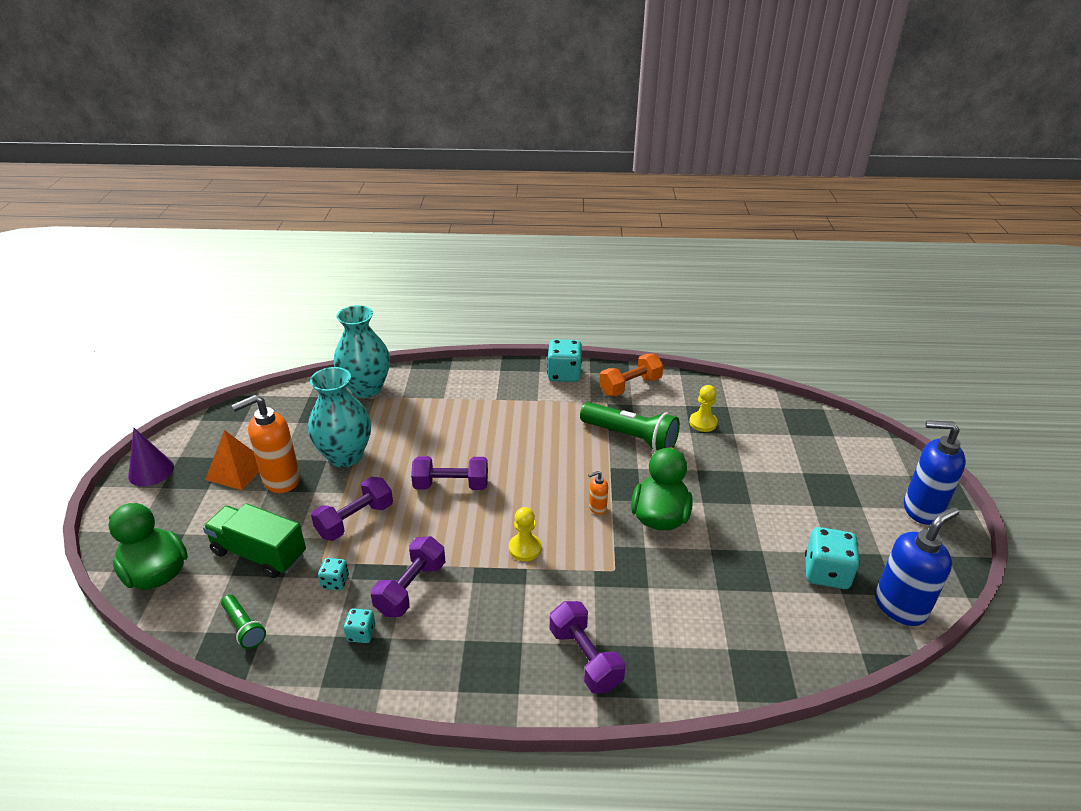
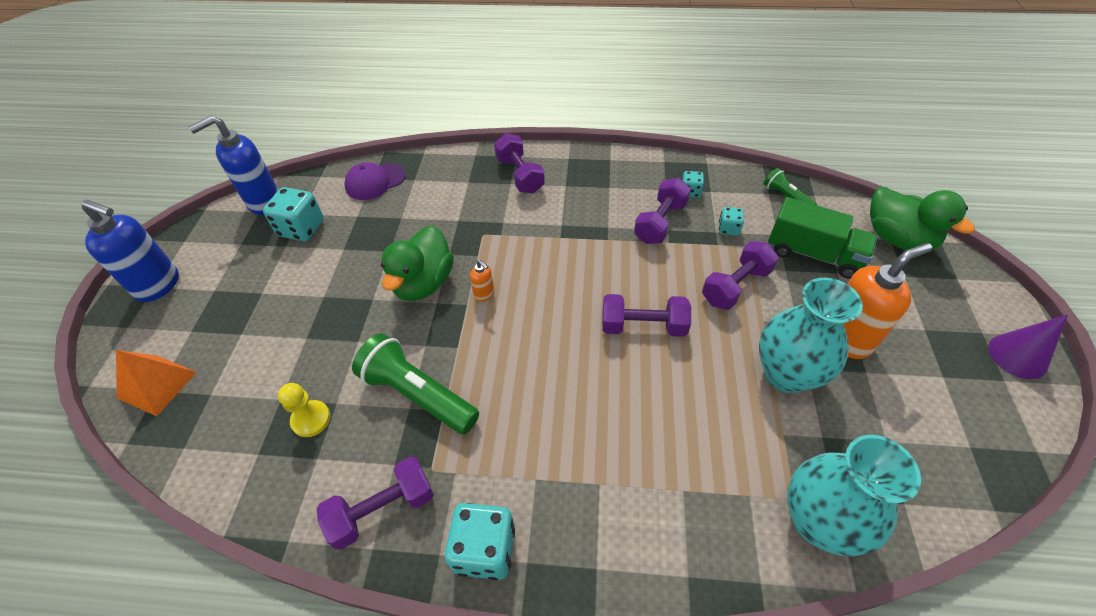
camera: 175 degrees left, 15 degrees up
(237, 470) = (910, 354): orange pyramid -> orange pyramid (157, 385)
(525, 548) = (561, 254): yellow pawn -> none
(597, 508) = (484, 294): orange soap dispenser -> orange soap dispenser turned 60 degrees clockwise
(630, 386) = (382, 509): orange dumbbell -> purple dumbbell
(779, 643) = (375, 181): none -> purple cap

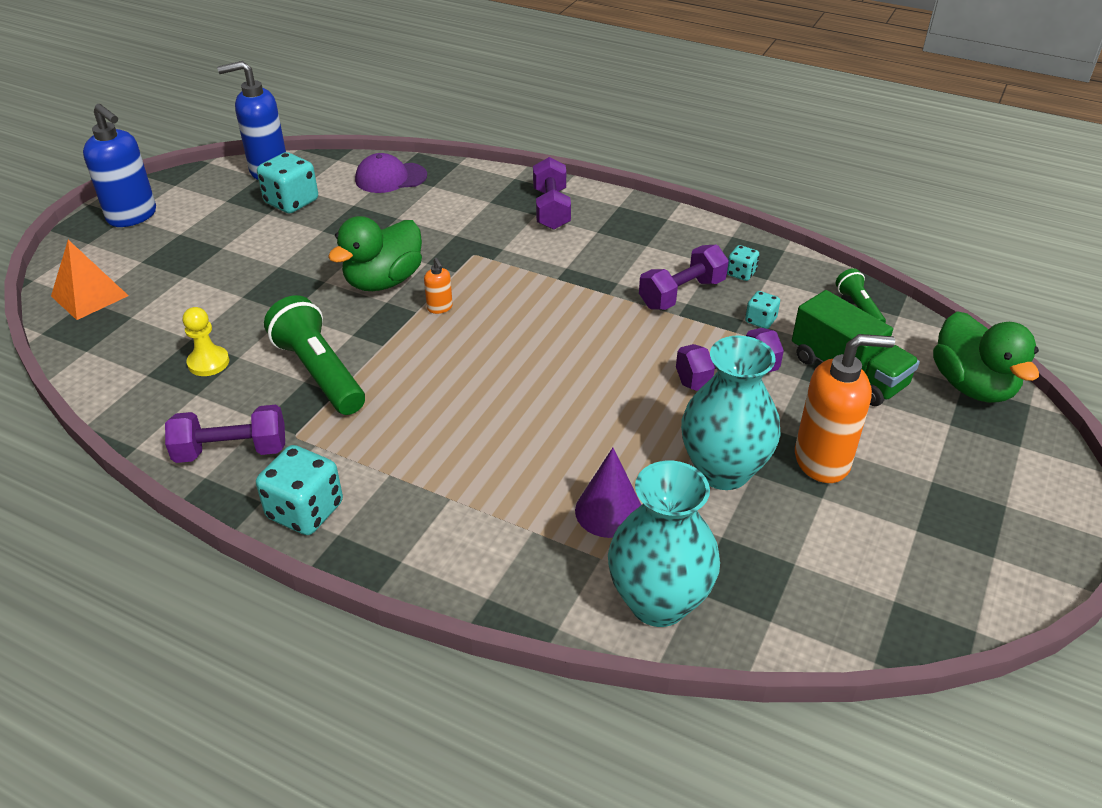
camera: 20 degrees right, 10 degrees down
(643, 326) = (591, 382): purple dumbbell -> none
(1017, 356) = (1033, 540): purple cone -> purple cone (609, 511)

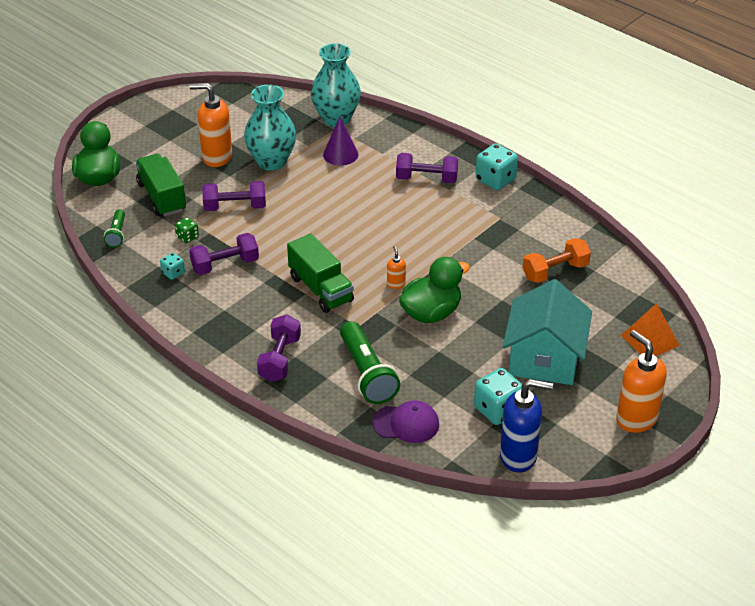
camera: 165 degrees left, 0 degrees up
(132, 216) = (636, 419): blue soap dispenser -> orange soap dispenser
(208, 362) = (555, 271): yellow pawn -> orange dumbbell
(231, 451) = (536, 215): purple dumbbell -> purple dumbbell (426, 179)
(234, 255) = (544, 359): none -> turquoise house
(319, 373) = (483, 252): green flashlight -> green flashlight (367, 374)
(538, 286) = (321, 289): none -> green truck
(760, 320) = (187, 237): turquoise dice -> green dice

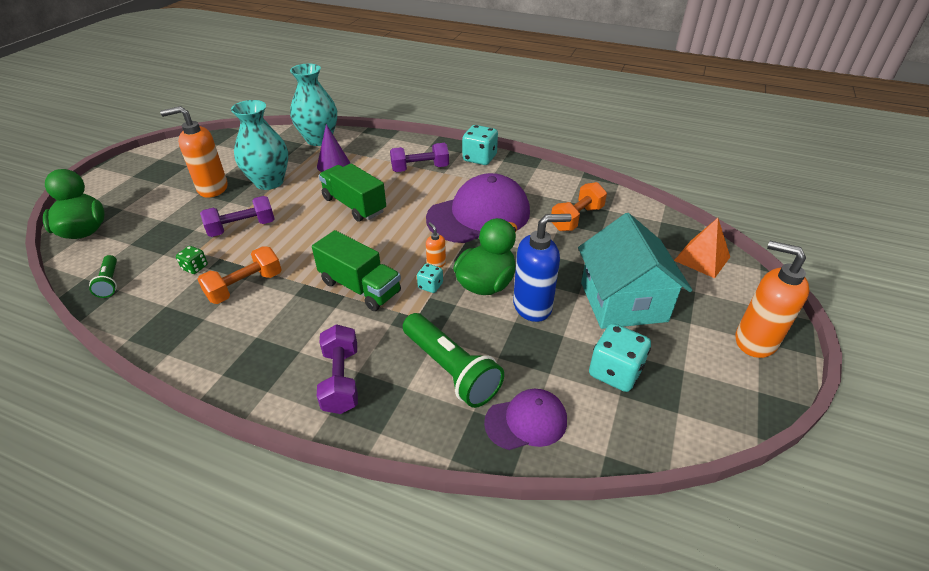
camera: 20 degrees left, 0 degrees up
(162, 197) = (159, 235): green truck -> green truck (354, 205)
(173, 273) = (185, 309): turquoise dice -> turquoise dice (430, 286)
(225, 265) = (245, 286): purple dumbbell -> orange dumbbell
(460, 245) = (479, 215): none -> purple cap
(519, 456) = (675, 424): blue soap dispenser -> blue soap dispenser (533, 306)

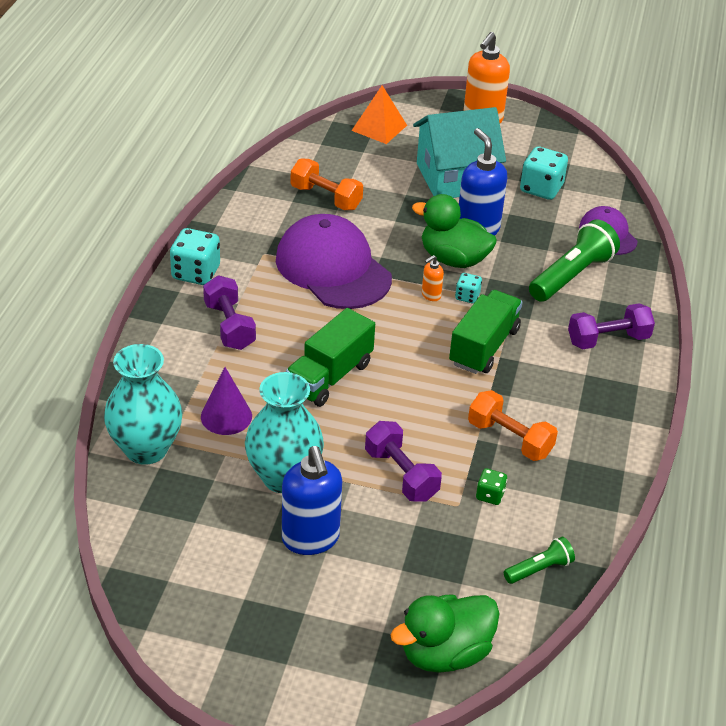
camera: 100 degrees left, 0 degrees up
(212, 188) = (310, 539): orange soap dispenser -> blue soap dispenser

